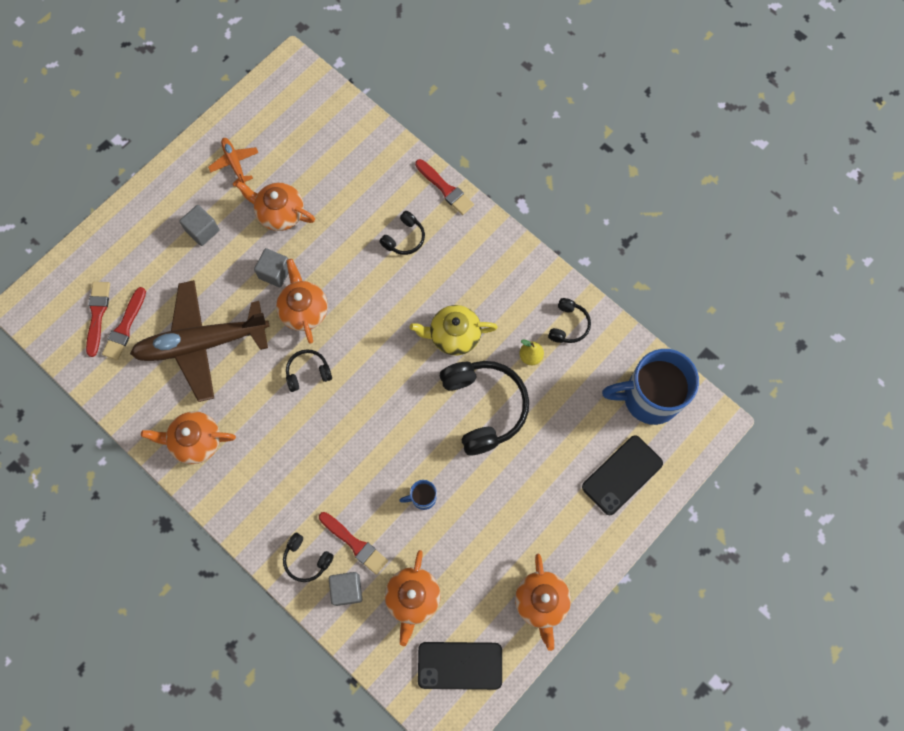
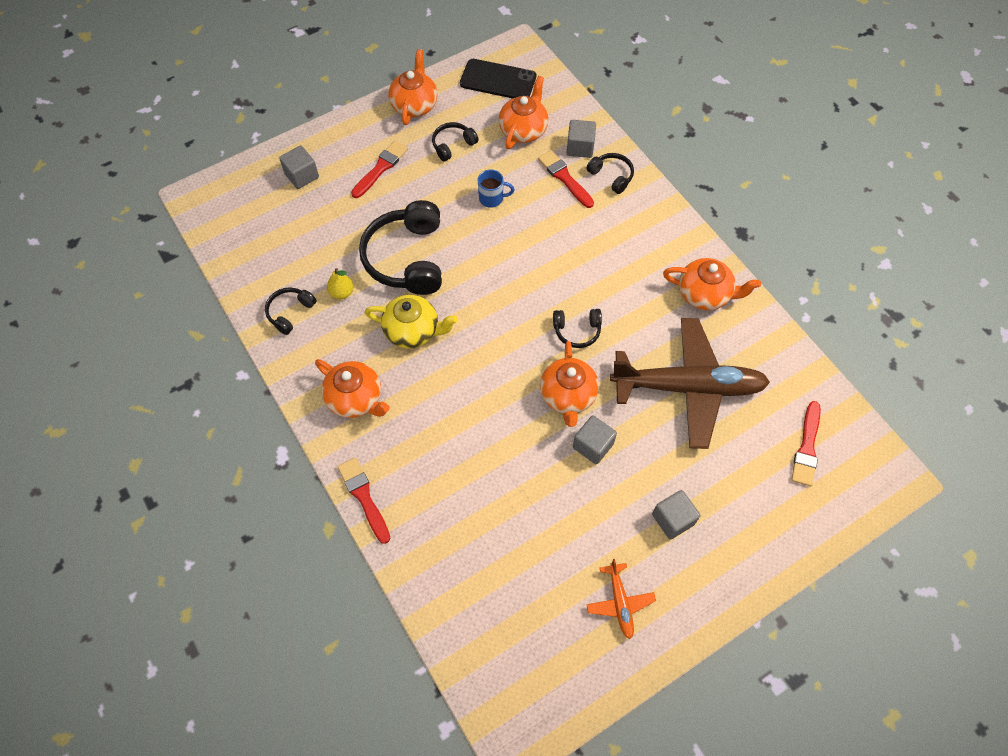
camera: 165 degrees left, 10 degrees down
(125, 327) = (775, 426): red brush -> red brush (381, 168)
(280, 213) = (573, 518): orange teapot -> orange teapot (355, 398)
(404, 238) = (432, 448): black headphones -> black headphones (453, 145)
(622, 475) = (302, 176): black phone -> grey cube
(649, 397) = (244, 230): blue mug -> none

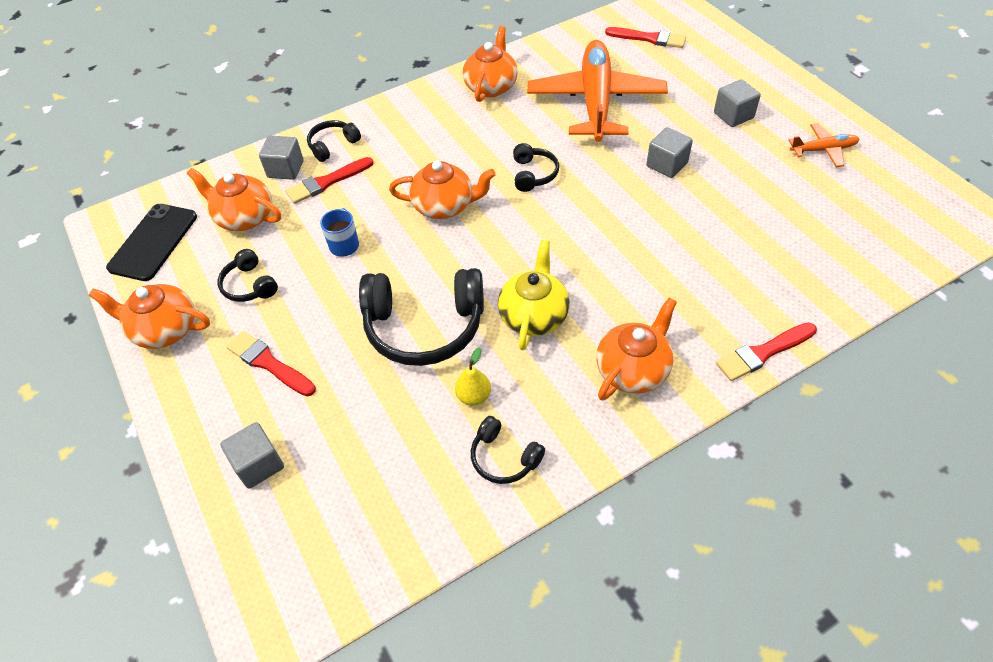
camera: 85 degrees left, 10 degrees down
(568, 395) = (612, 182): orange teapot -> orange teapot (444, 206)
(688, 387) = (596, 101): brown plane -> orange plane

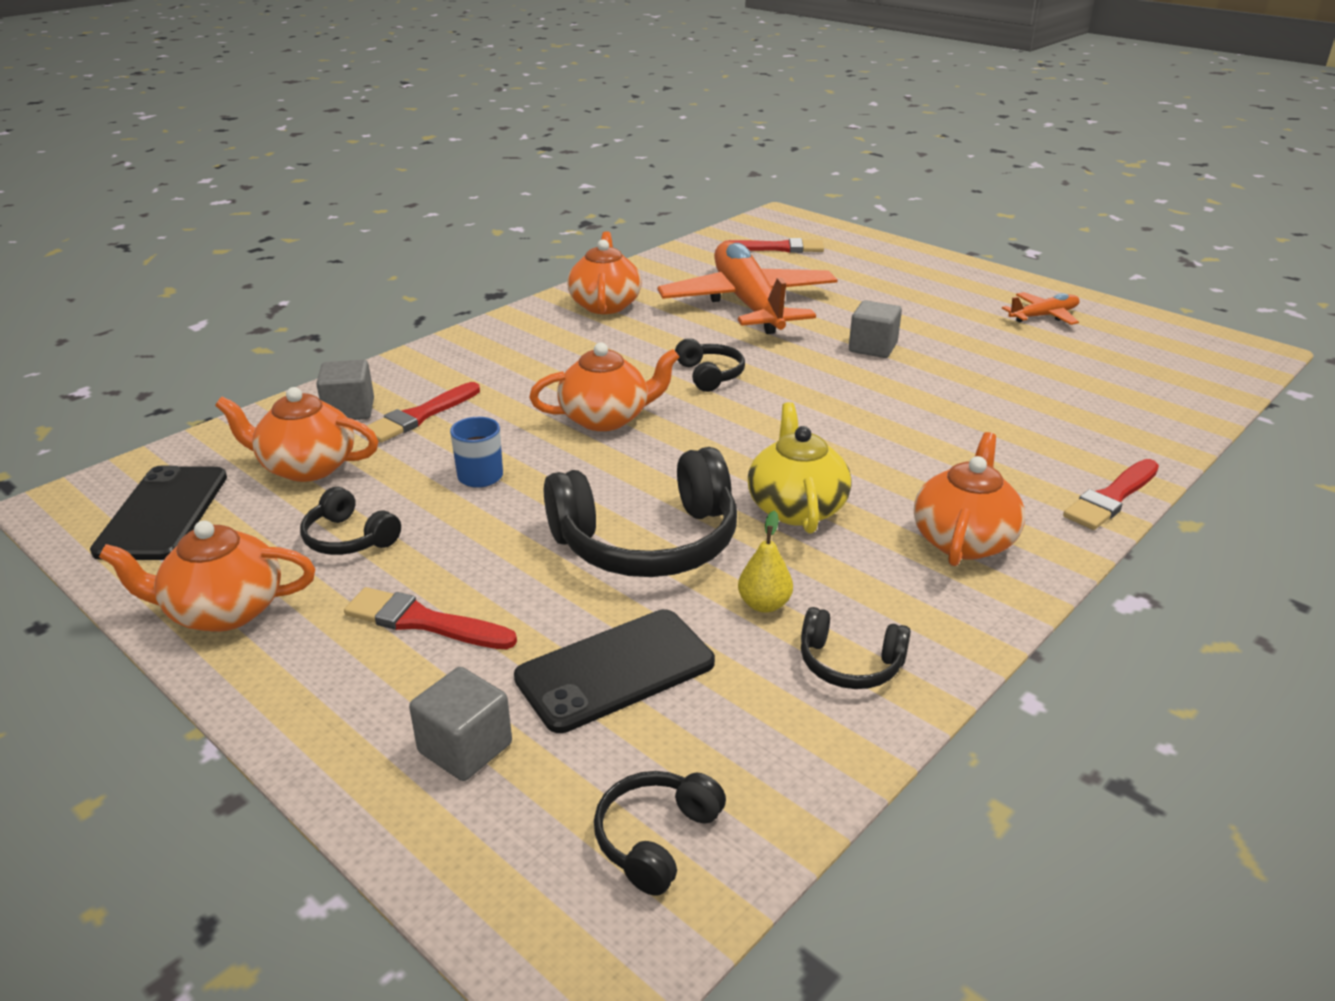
camera: 20 degrees left, 20 degrees down
(333, 145) = (410, 379): black headphones -> black headphones (655, 838)
(362, 428) = (615, 670): none -> black phone
(733, 115) = (921, 299): grey cube -> none

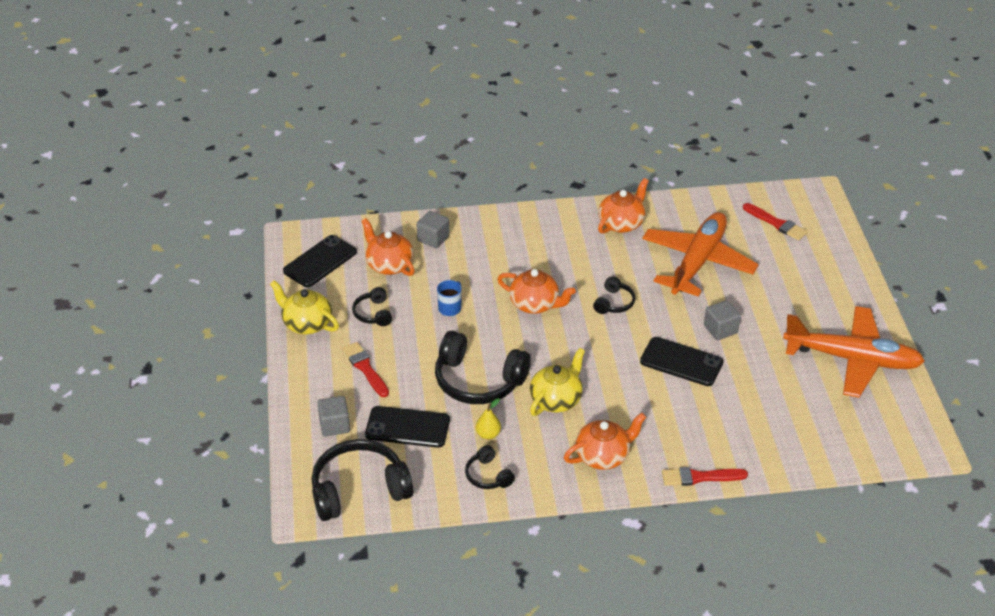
camera: 40 degrees right, 10 degrees up
(224, 611) = (306, 323): orange teapot -> yellow teapot
(420, 416) = (458, 258): red brush -> none
(655, 838) = (359, 489): black headphones -> black headphones, size x2.02
(883, 394) = (681, 362): none -> black phone
(1043, 316) = (852, 359): orange plane -> orange plane, size x2.30

